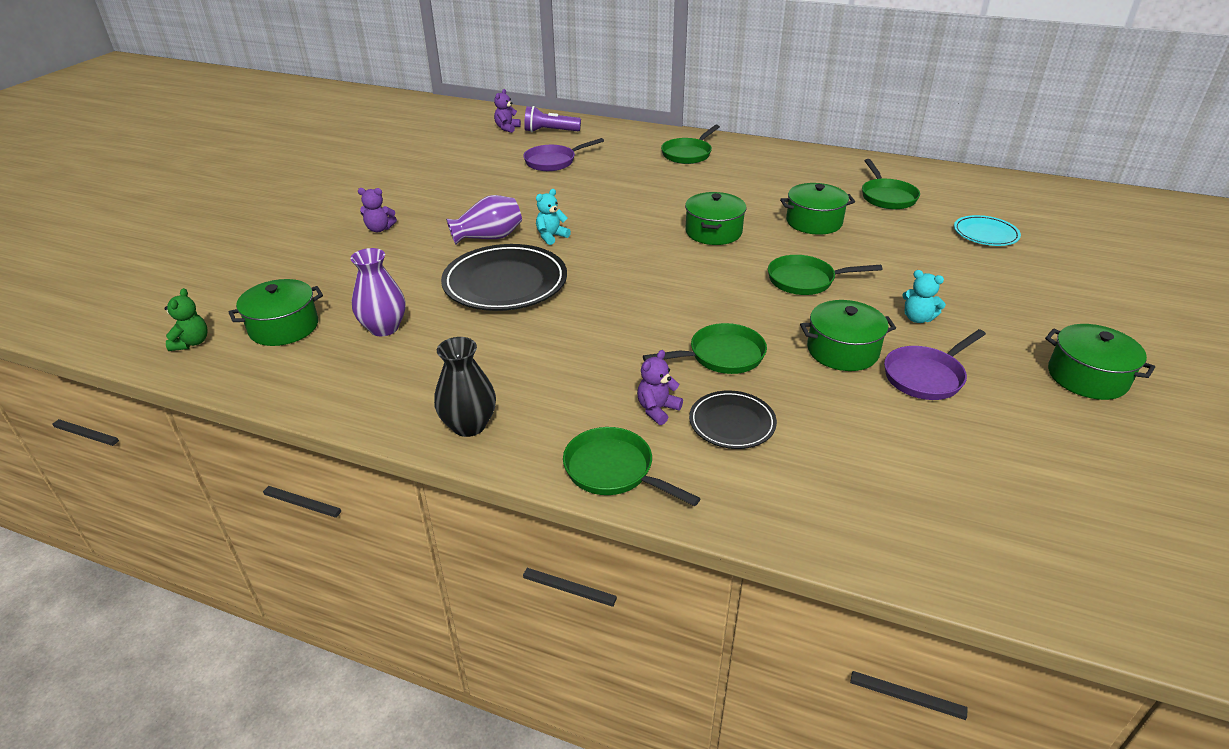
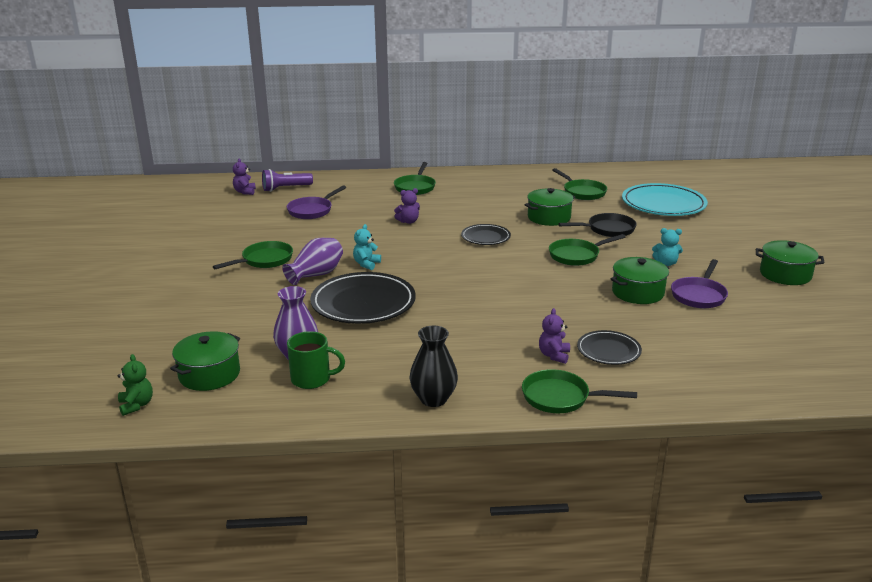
camera: 25 degrees left, 10 degrees down
(371, 361) = (312, 379): none -> green mug
(379, 229) = (213, 287): purple teddy bear -> purple teddy bear (408, 221)
(713, 232) = (485, 237): green pot -> black plate
(721, 356) = (565, 313): green pan -> green pan (264, 260)
(877, 253) = (607, 229): none -> black pan
(985, 234) = (663, 204): turquoise plate -> turquoise plate, size x1.82

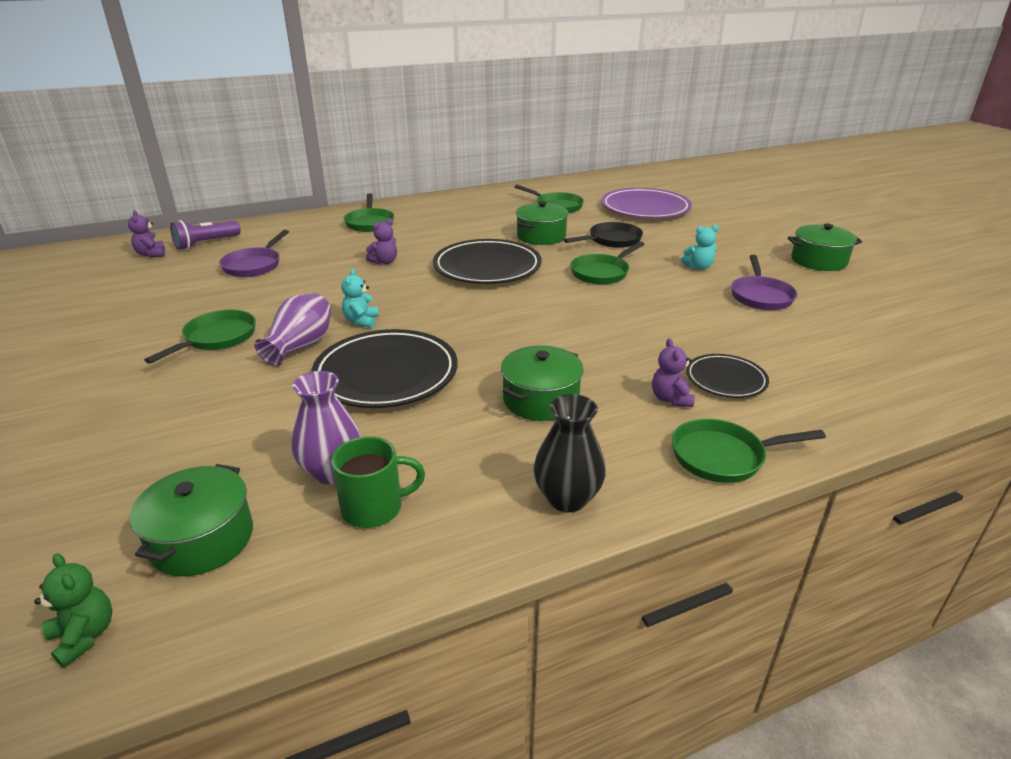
camera: 20 degrees left, 5 degrees up
(485, 237) = (487, 267): black plate -> black plate, size x1.82
(638, 292) = (698, 303): green pot -> green pot (541, 399)
(663, 204) = (645, 208): turquoise plate -> purple plate

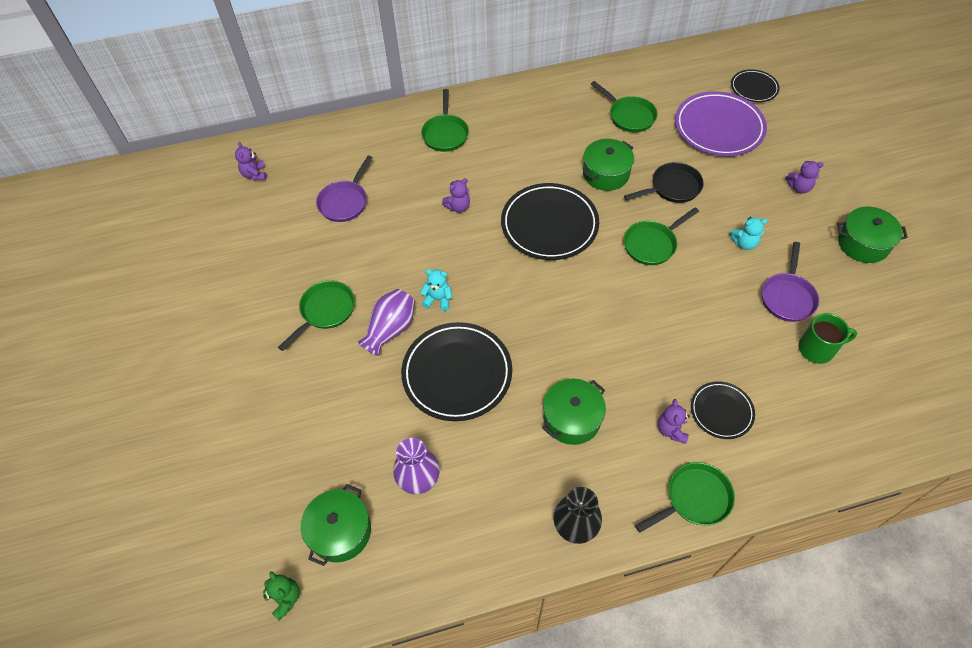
camera: 10 degrees right, 25 degrees up
(206, 243) = (299, 160): purple flashlight -> none
(361, 321) = (438, 299): turquoise teddy bear -> turquoise teddy bear turned 90 degrees clockwise
(374, 508) = (447, 518): green mug -> green mug (817, 349)
(669, 189) = (754, 88): none -> black plate
(723, 456) = (694, 499): green pan -> green pan turned 150 degrees clockwise
(737, 234) = (799, 188): none -> purple teddy bear

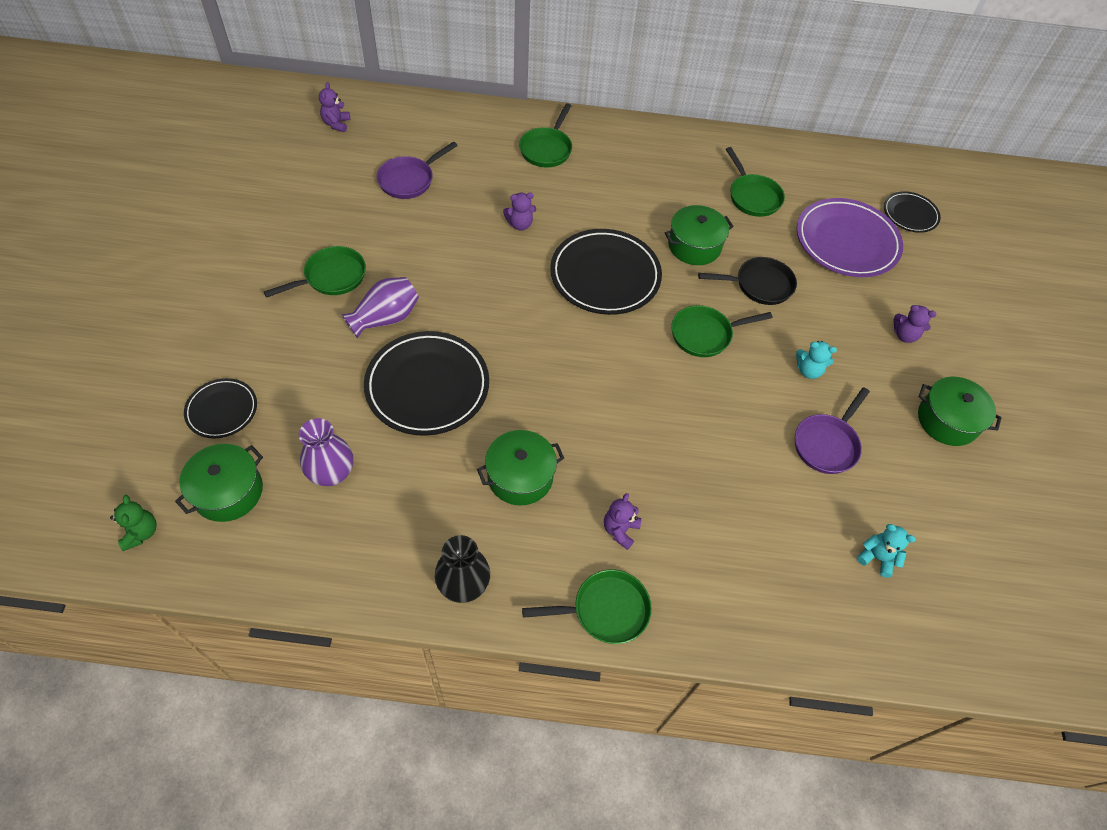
camera: 15 degrees right, 0 degrees up
(438, 299) = (449, 307): turquoise teddy bear -> turquoise teddy bear (877, 557)
(721, 411) = (685, 533): black plate -> black plate (222, 410)
(817, 349) = (831, 511): green mug -> none

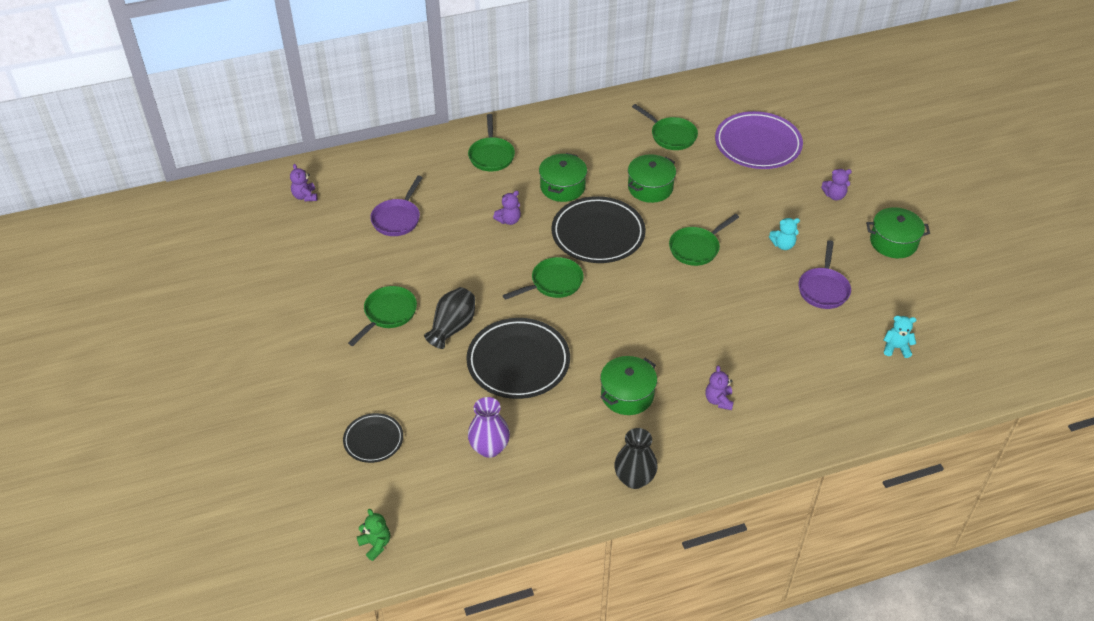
camera: 20 degrees left, 10 degrees down
(228, 491) = (421, 491): green pot -> green pot (562, 187)
(385, 318) = (452, 327): purple vase -> black vase
(605, 610) = (740, 454): green pan -> green pan (553, 283)
(759, 285) = (714, 198): black pan -> none
(910, 214) = (791, 108): black plate -> none

